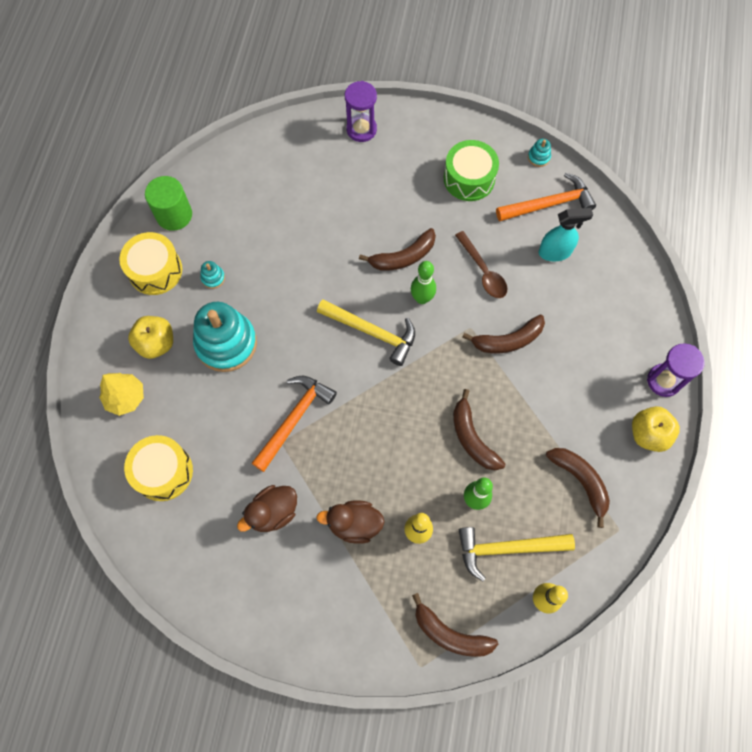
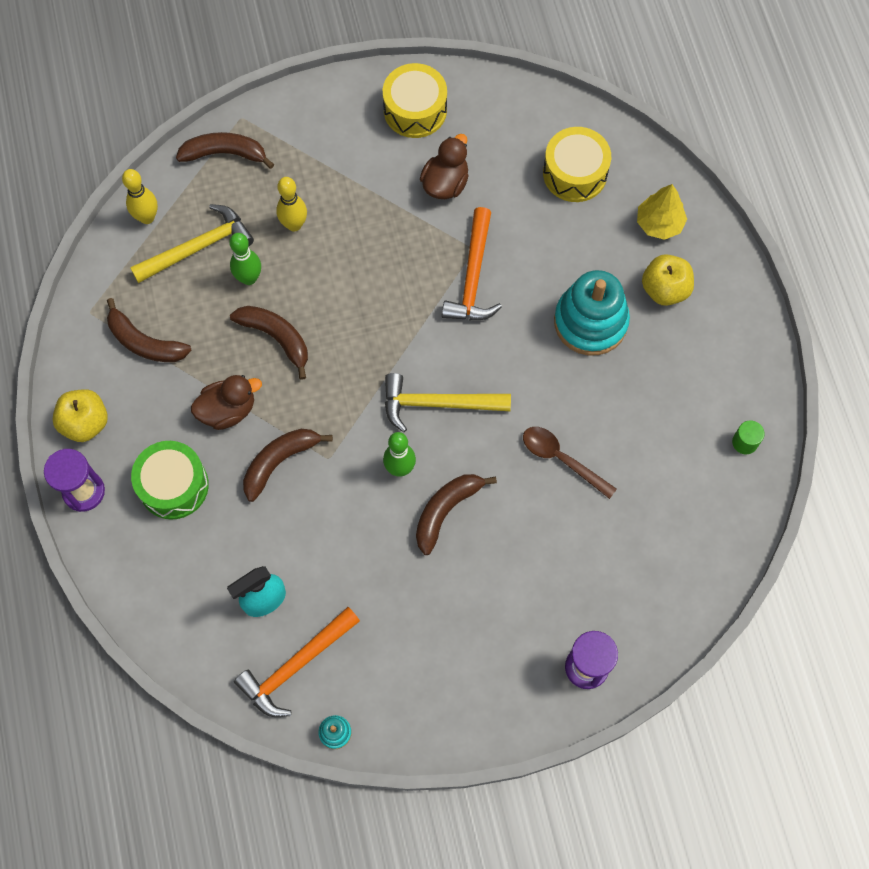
camera: 155 degrees right, 0 degrees up
(155, 270) = (721, 367): yellow drum -> yellow drum (415, 110)
(174, 215) = (745, 442): green cylinder -> green cylinder, size x0.54
(213, 278) = (651, 387): turquoise stacking toy -> none
(354, 524) = (360, 206): brown duck -> brown duck (228, 410)
(469, 178) = (413, 657): green drum -> green drum (173, 485)
(483, 271) = (342, 535): brown spoon -> brown spoon (561, 459)

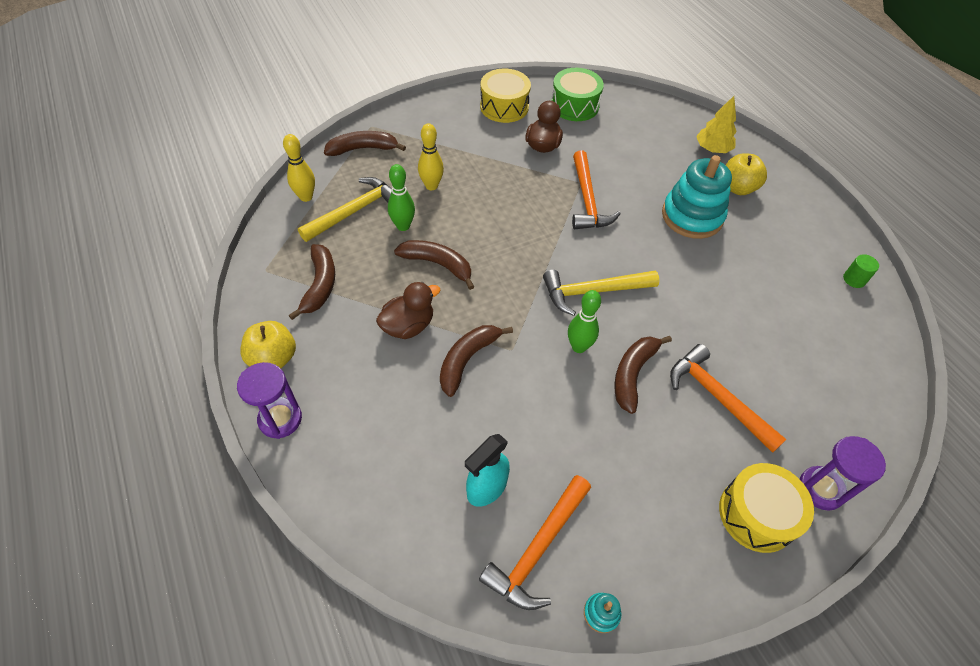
camera: 15 degrees left, 15 degrees down
(144, 342) = (320, 285): brown banana -> brown banana turned 105 degrees counterclockwise
(173, 485) = (370, 398): green drum -> green drum (574, 105)
(524, 553) = (717, 397): none -> orange hammer
(561, 459) = (715, 316): brown spoon -> none
(575, 173) = (637, 128): yellow drum -> yellow drum (757, 514)

